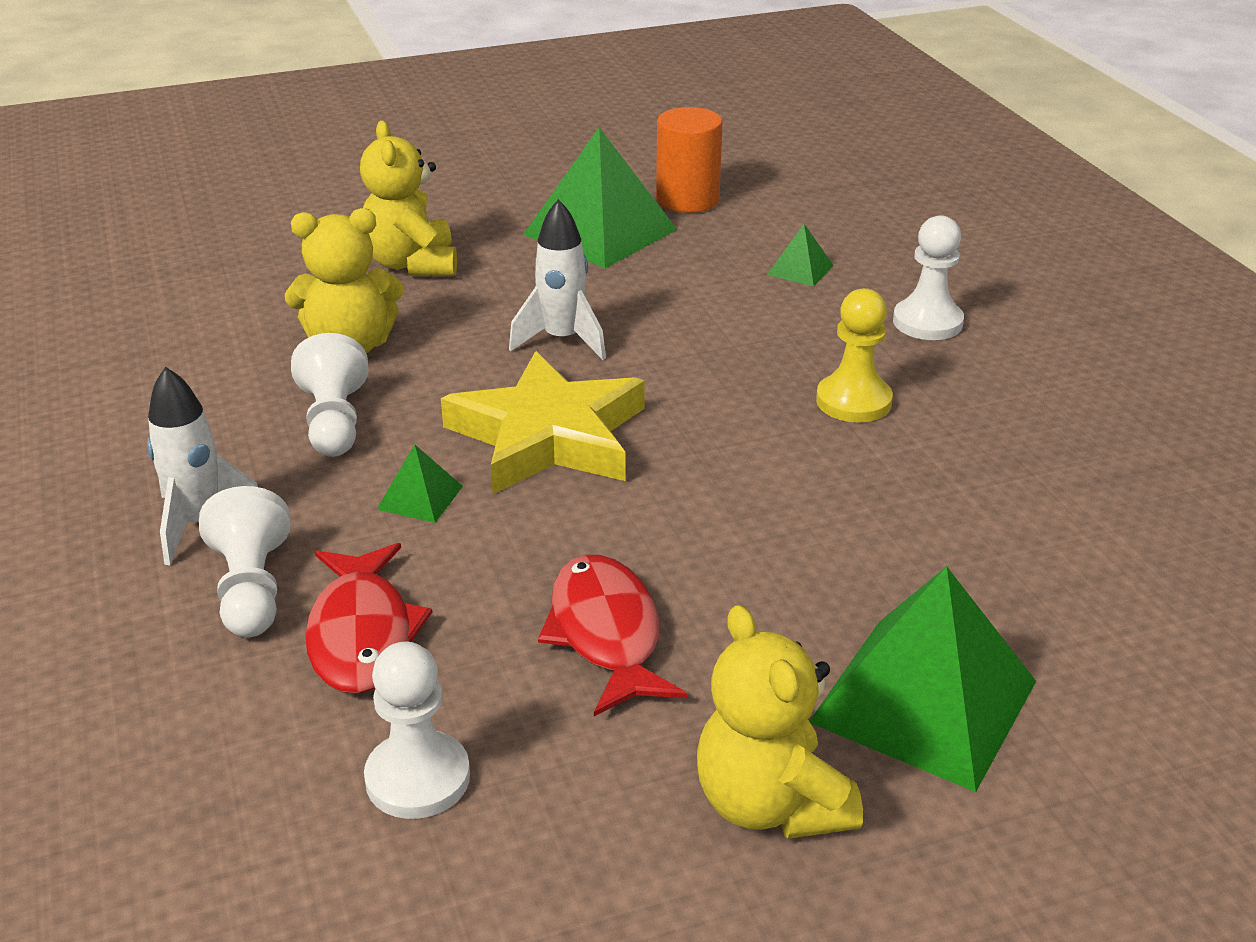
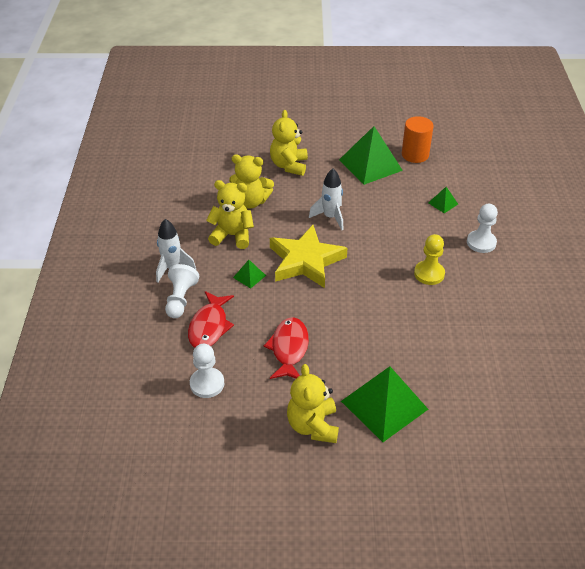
camera: 20 degrees right, 10 degrees up
(334, 422) = (232, 235): white pawn -> yellow teddy bear

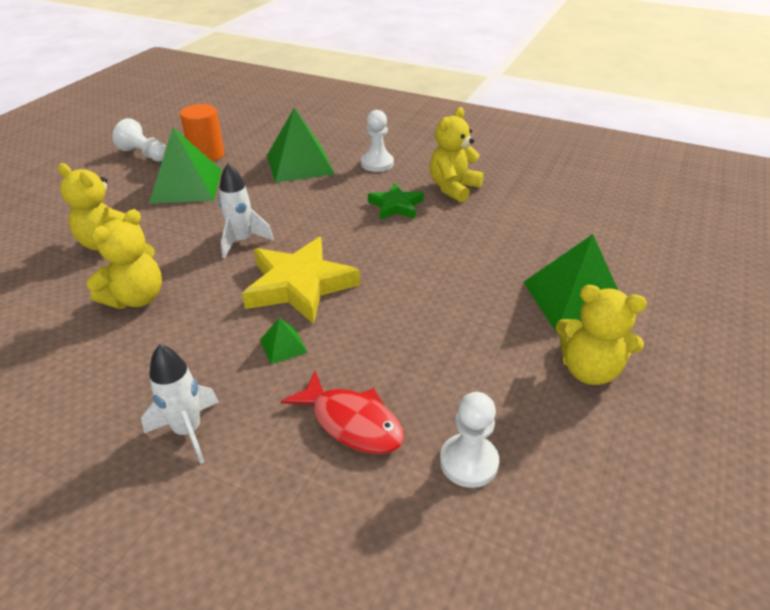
camera: 65 degrees left, 5 degrees down
(180, 299) = (267, 441): white pawn -> white pawn (144, 154)
(232, 235) = (185, 338): yellow teddy bear -> yellow teddy bear (453, 188)
(289, 349) = (446, 350): red fish -> none
(429, 274) = (396, 206): yellow pawn -> green star
(443, 203) = (299, 164): green pyramid -> green pyramid, size x2.26

